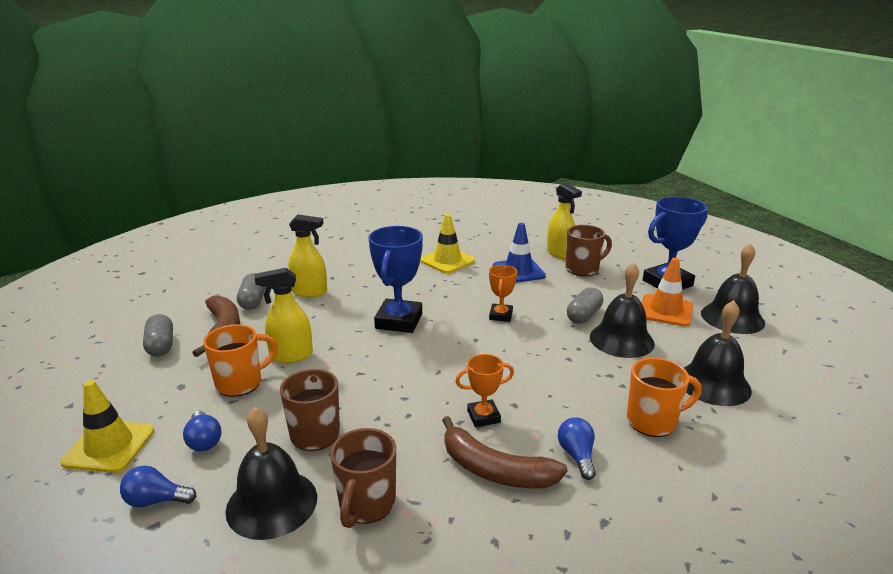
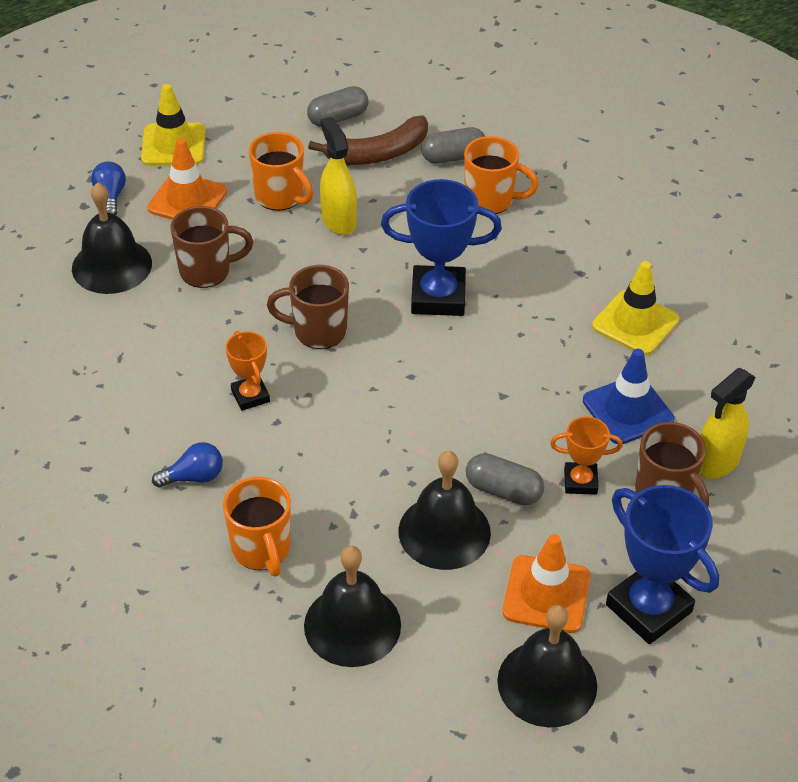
camera: 80 degrees right, 20 degrees up
(204, 441) = (187, 200): blue light bulb -> orange traffic cone
(310, 292) = (491, 200): yellow spray bottle -> orange mug
(366, 505) = (113, 326): brown mug -> brown mug (318, 331)
(495, 470) = (166, 411): brown banana -> none
(501, 315) = (479, 397): orange trophy -> orange trophy (580, 481)

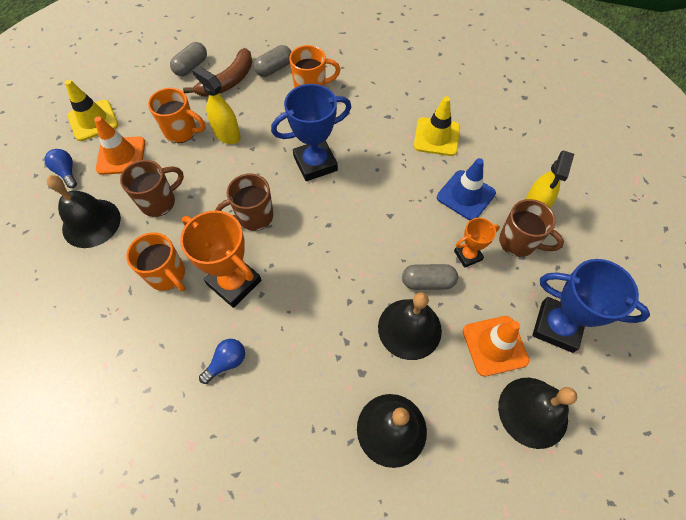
camera: 25 degrees left, 15 degrees up
(250, 396) = (234, 282): orange trophy -> orange trophy, size x1.82
(261, 550) = (302, 399): orange mug -> orange mug (167, 275)

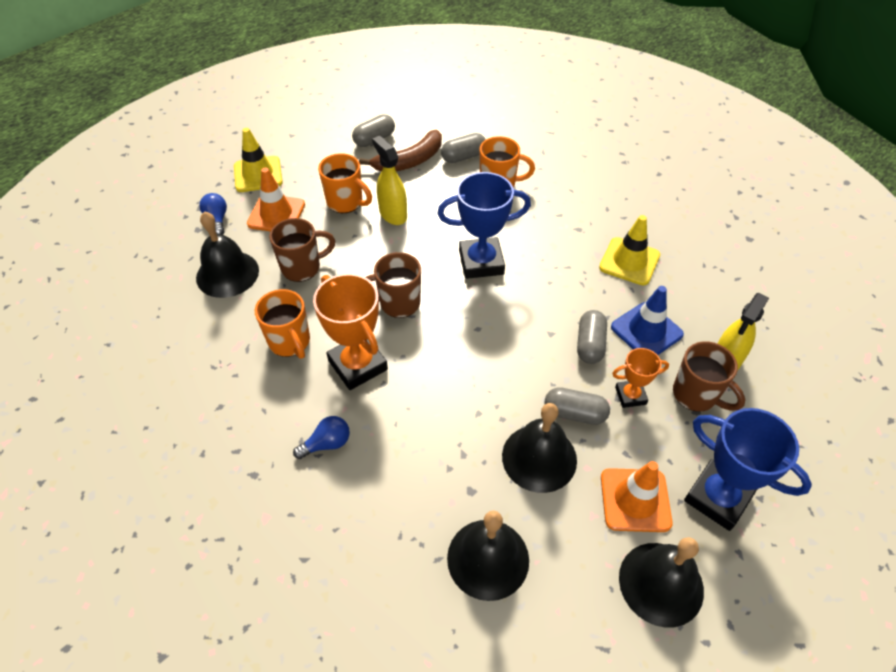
camera: 15 degrees right, 10 degrees down
(424, 218) = (590, 344): none -> grey capsule

